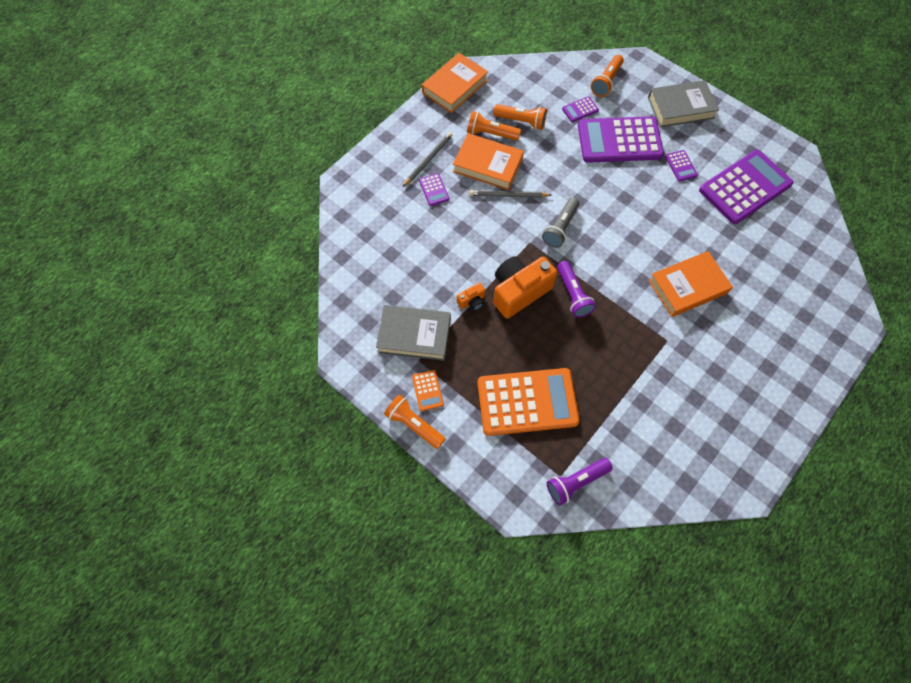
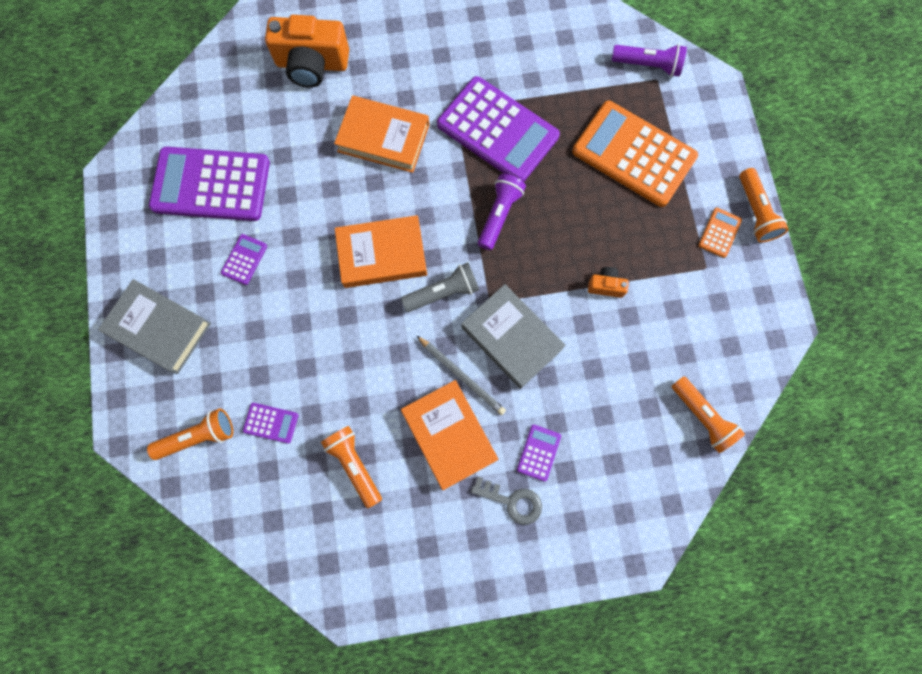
camera: 140 degrees left, 10 degrees up
(414, 335) = (692, 296): grey book -> grey book (511, 338)
(428, 160) = (512, 501): grey pencil -> grey key
(455, 87) = (385, 592): orange book -> orange book (382, 255)
(490, 134) = (406, 477): orange flashlight -> orange flashlight (702, 417)
(519, 291) = (549, 259): orange camera -> orange camera (312, 64)
(619, 140) = (272, 343): purple calculator -> purple calculator (497, 130)

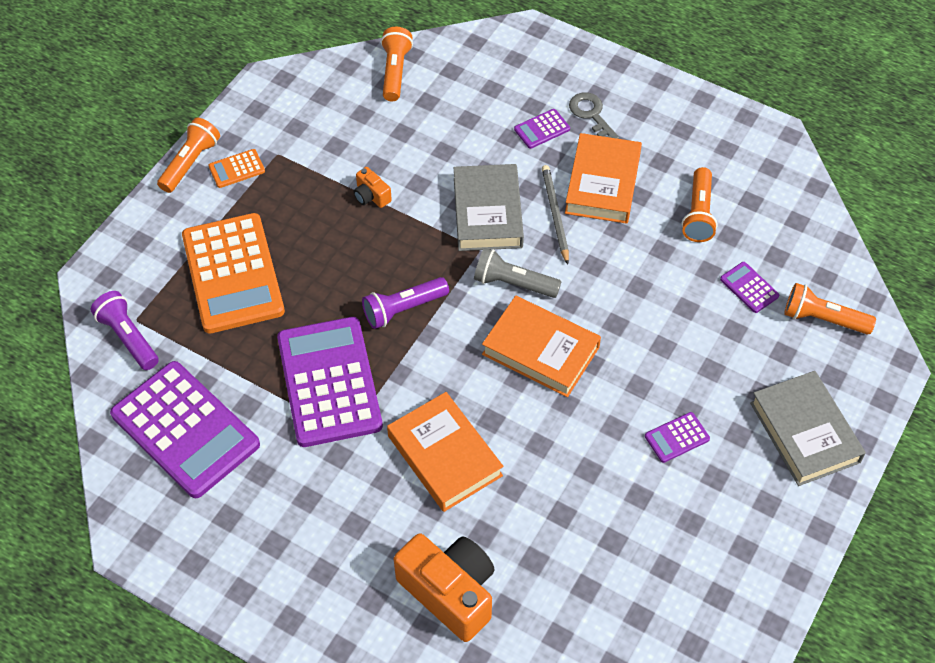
camera: 140 degrees left, 20 degrees down
(211, 185) = (659, 536): purple calculator -> purple calculator (185, 429)

